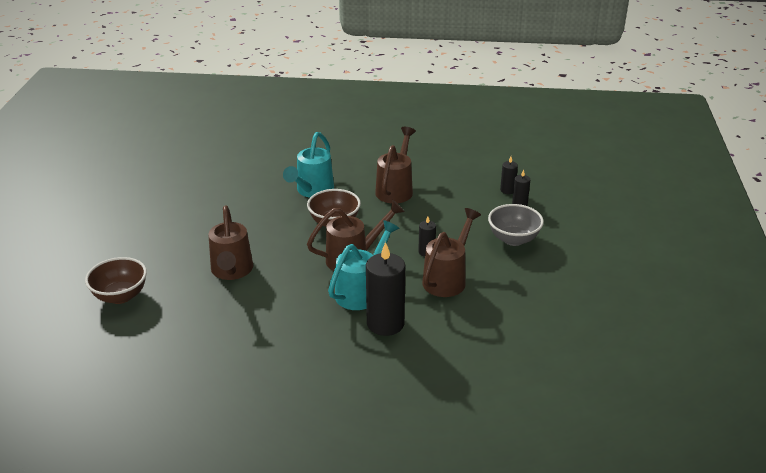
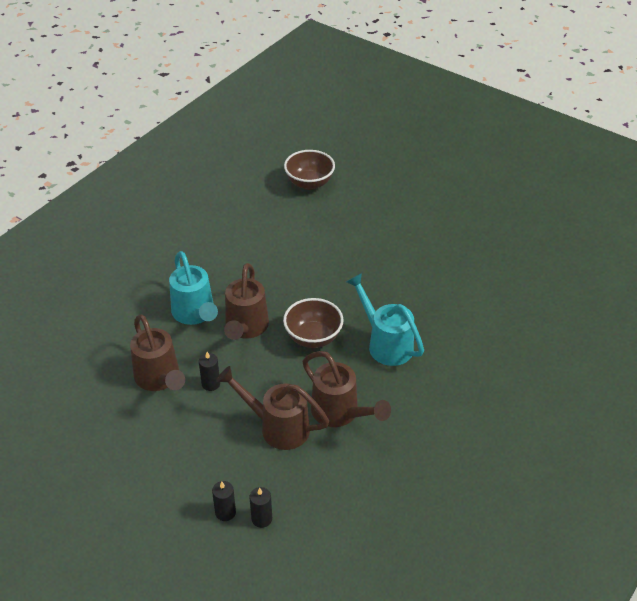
camera: 120 degrees right, 10 degrees up
(232, 271) = (291, 247): brown watering can -> brown watering can (277, 427)
(385, 323) = (142, 311): black candle -> none
(513, 239) = (171, 466): grey bowl -> none

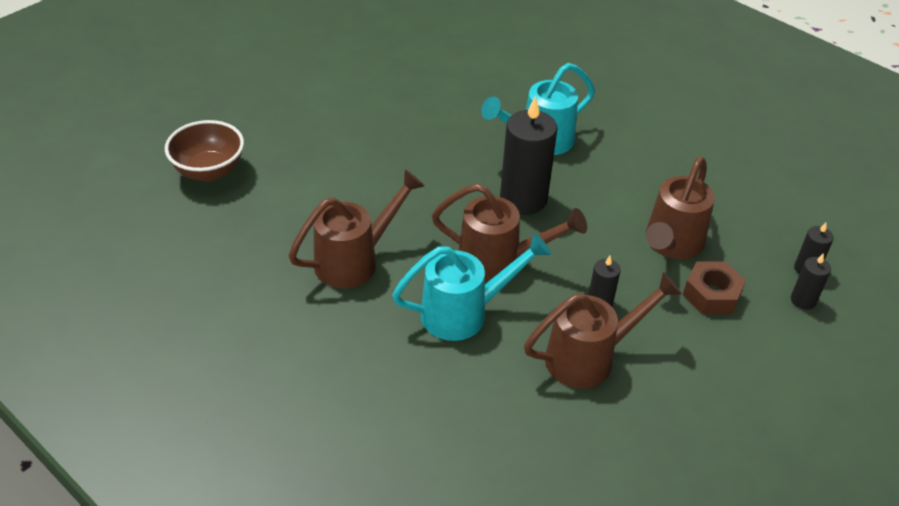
camera: 85 degrees left, 0 degrees up
(225, 451) = (711, 294): none -> brown nut
(313, 337) = (523, 199): brown bowl -> black candle
(340, 413) = (647, 190): brown watering can -> brown watering can (355, 260)

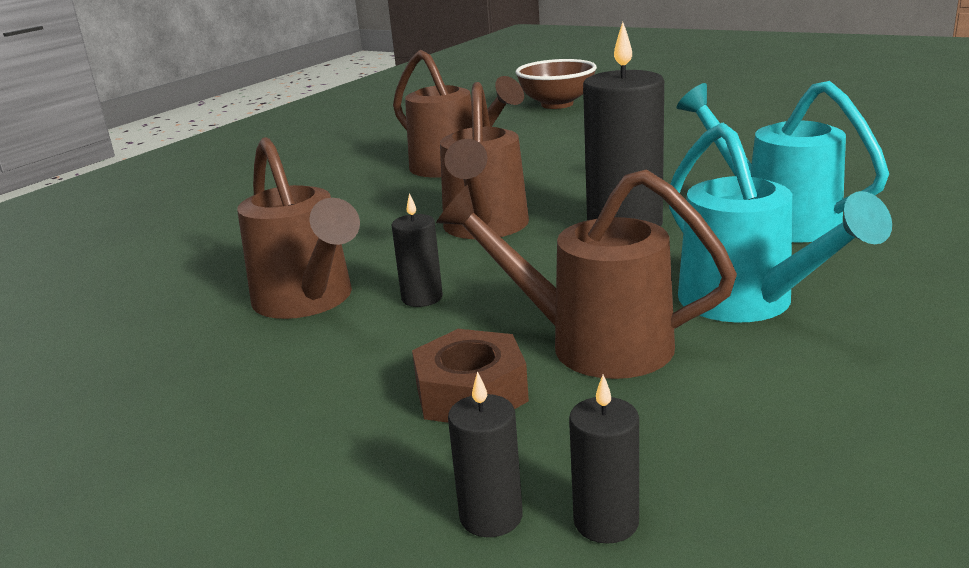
camera: 85 degrees right, 20 degrees down
(464, 313) = (382, 223): turquoise watering can -> turquoise watering can (747, 304)

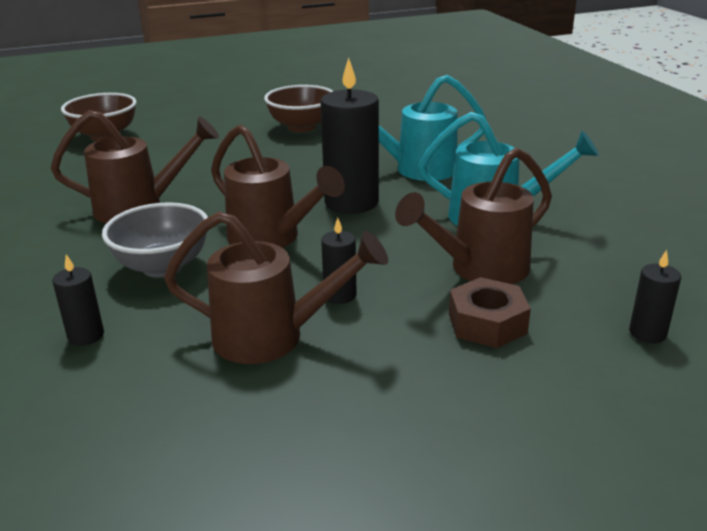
camera: 55 degrees left, 5 degrees up
(369, 216) = (163, 266): none -> grey bowl
(491, 516) = (615, 362): black candle -> black candle (86, 335)
(747, 141) = (301, 127): none -> brown bowl

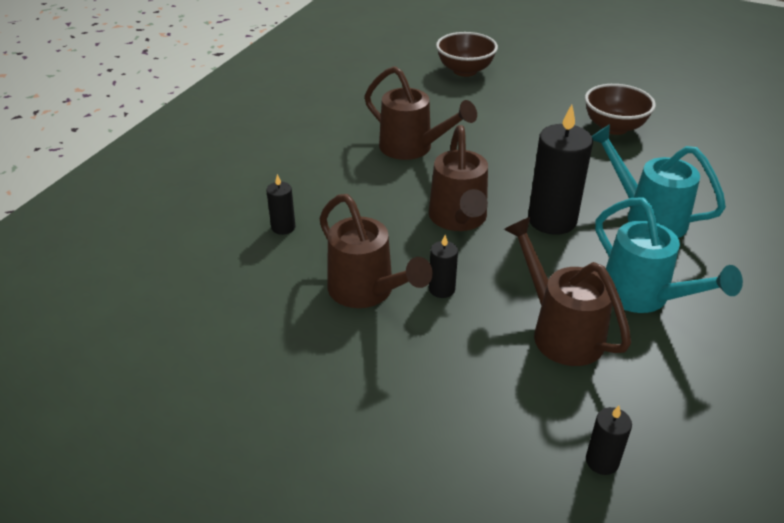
camera: 45 degrees right, 10 degrees up
(163, 266) = (372, 203): grey bowl -> none
(480, 269) = (560, 331): brown watering can -> brown watering can turned 45 degrees clockwise
(487, 323) = (502, 372): brown nut -> none

